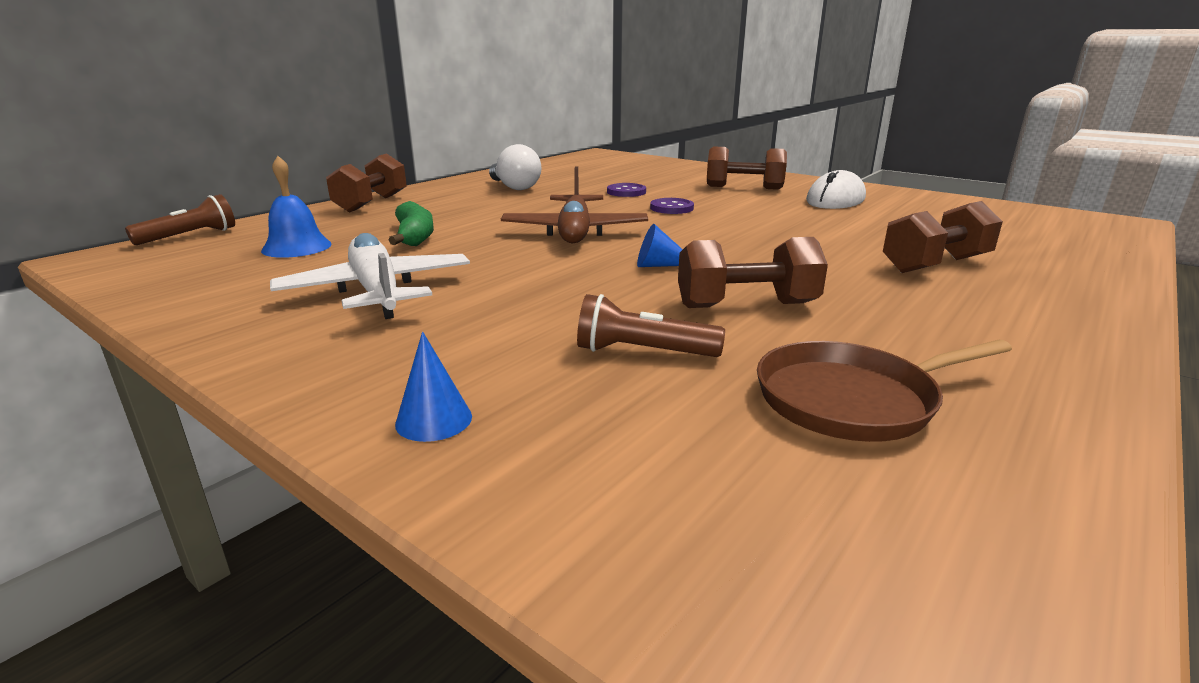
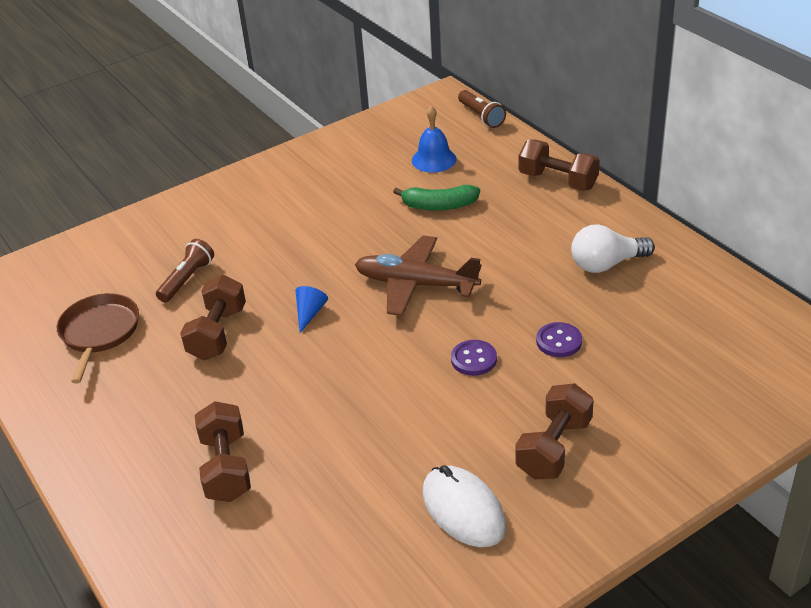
camera: 110 degrees right, 15 degrees up
(377, 291) = (325, 196): white plane -> none
(434, 420) = (169, 217): blue cone -> none

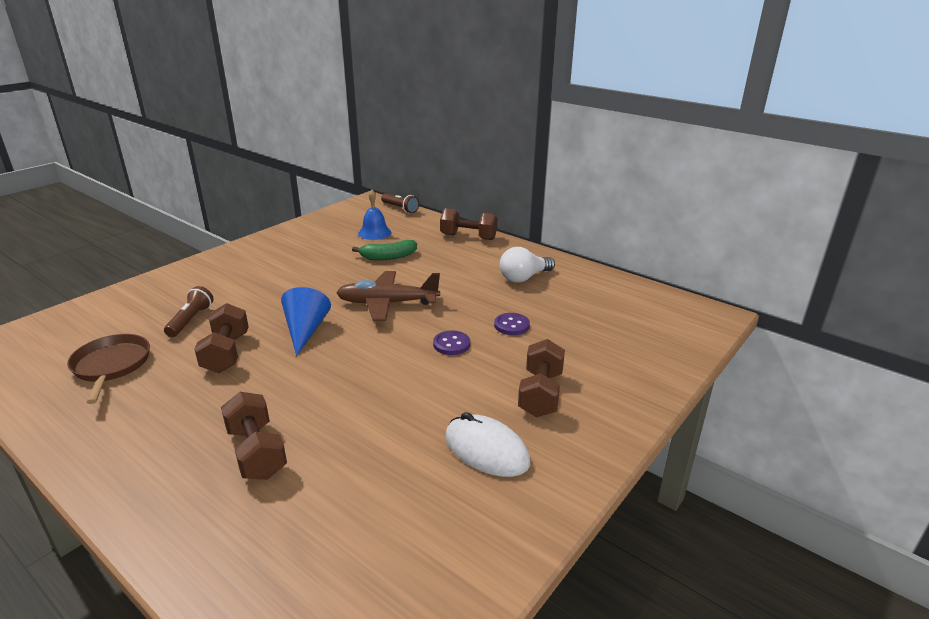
camera: 20 degrees left, 10 degrees down
(310, 313) = (305, 330): blue cone -> blue cone, size x1.75

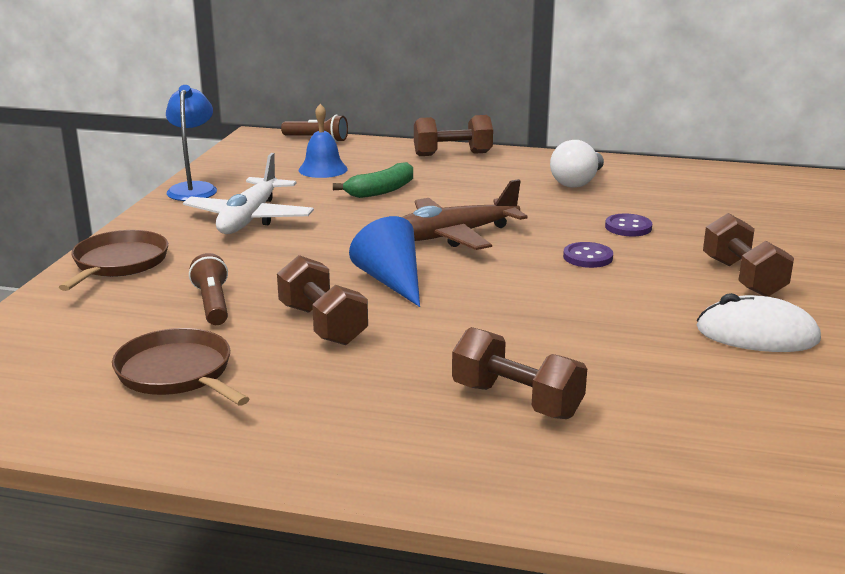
camera: 25 degrees left, 5 degrees down
(183, 277) = (119, 263): none -> brown pan
(286, 232) = (194, 188): none -> blue lamp
(288, 261) = (249, 218): none -> white plane

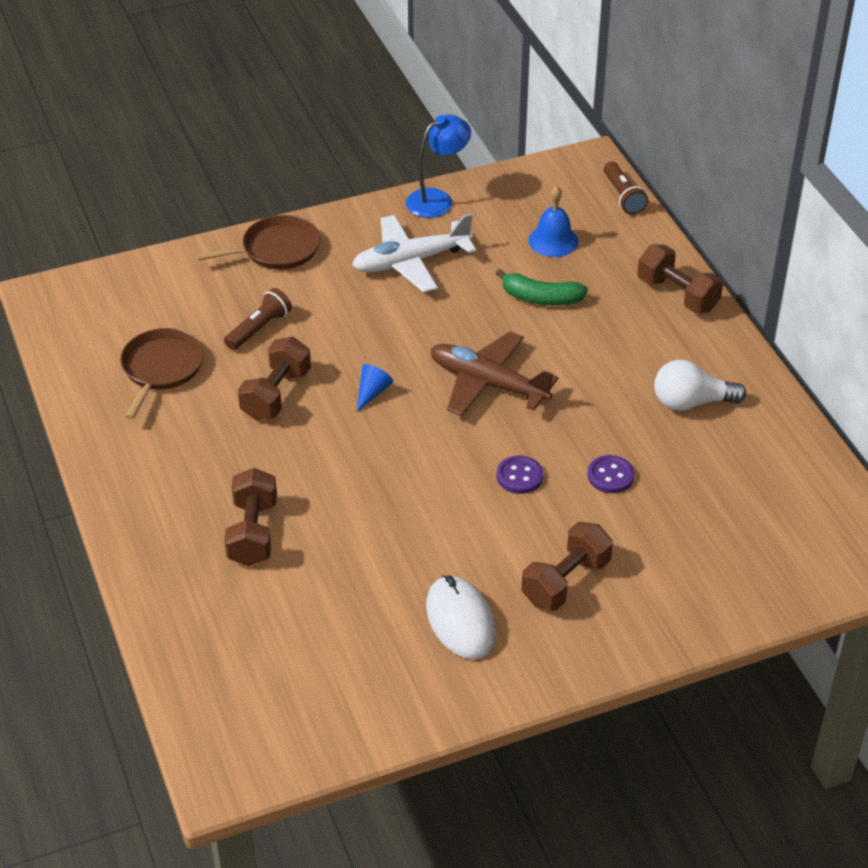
camera: 55 degrees right, 20 degrees up
(392, 281) = (372, 392): blue cone -> blue cone, size x0.57

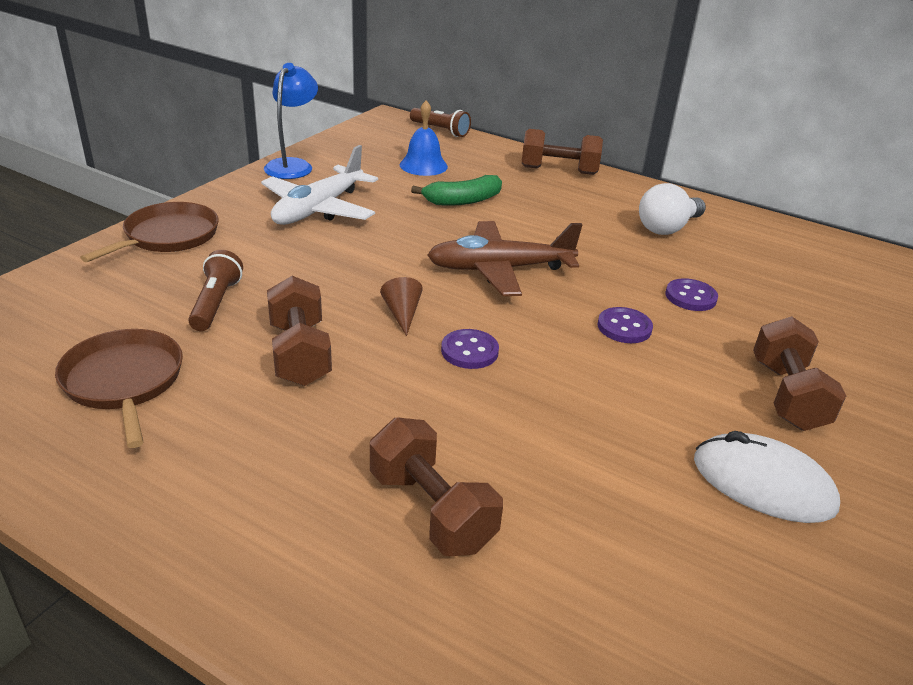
camera: 40 degrees left, 10 degrees down
(372, 392) = (402, 314): blue cone -> brown cone
(385, 443) = (469, 351): none -> purple button

